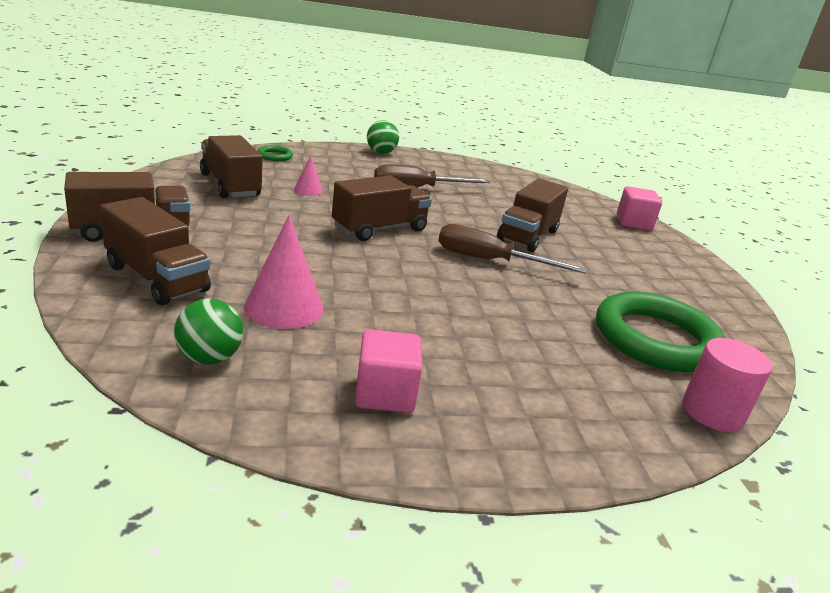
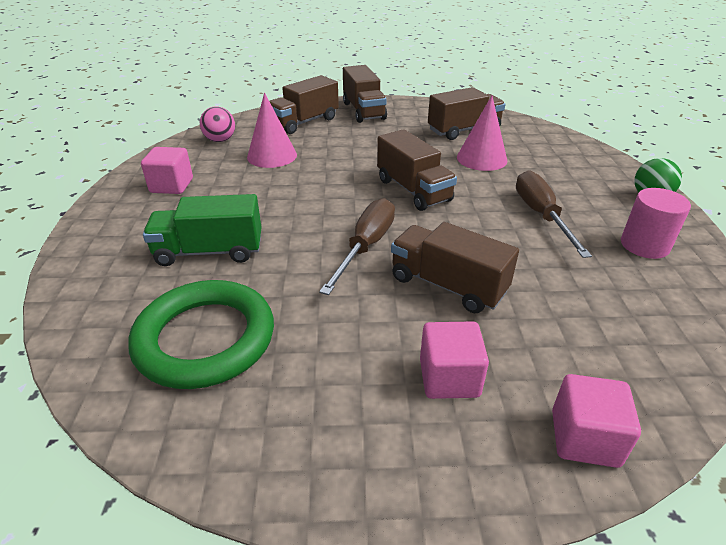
camera: 100 degrees right, 10 degrees up
(209, 358) = (220, 140): green ball -> pink ball
(274, 156) = (557, 142): green ring -> none
(308, 190) = (481, 158): pink cone -> pink cone, size x1.90
(535, 346) = (209, 251): none -> green truck
(619, 248) = (449, 378): none -> pink cube
(712, 412) = (81, 341): pink cylinder -> pink cylinder (644, 245)

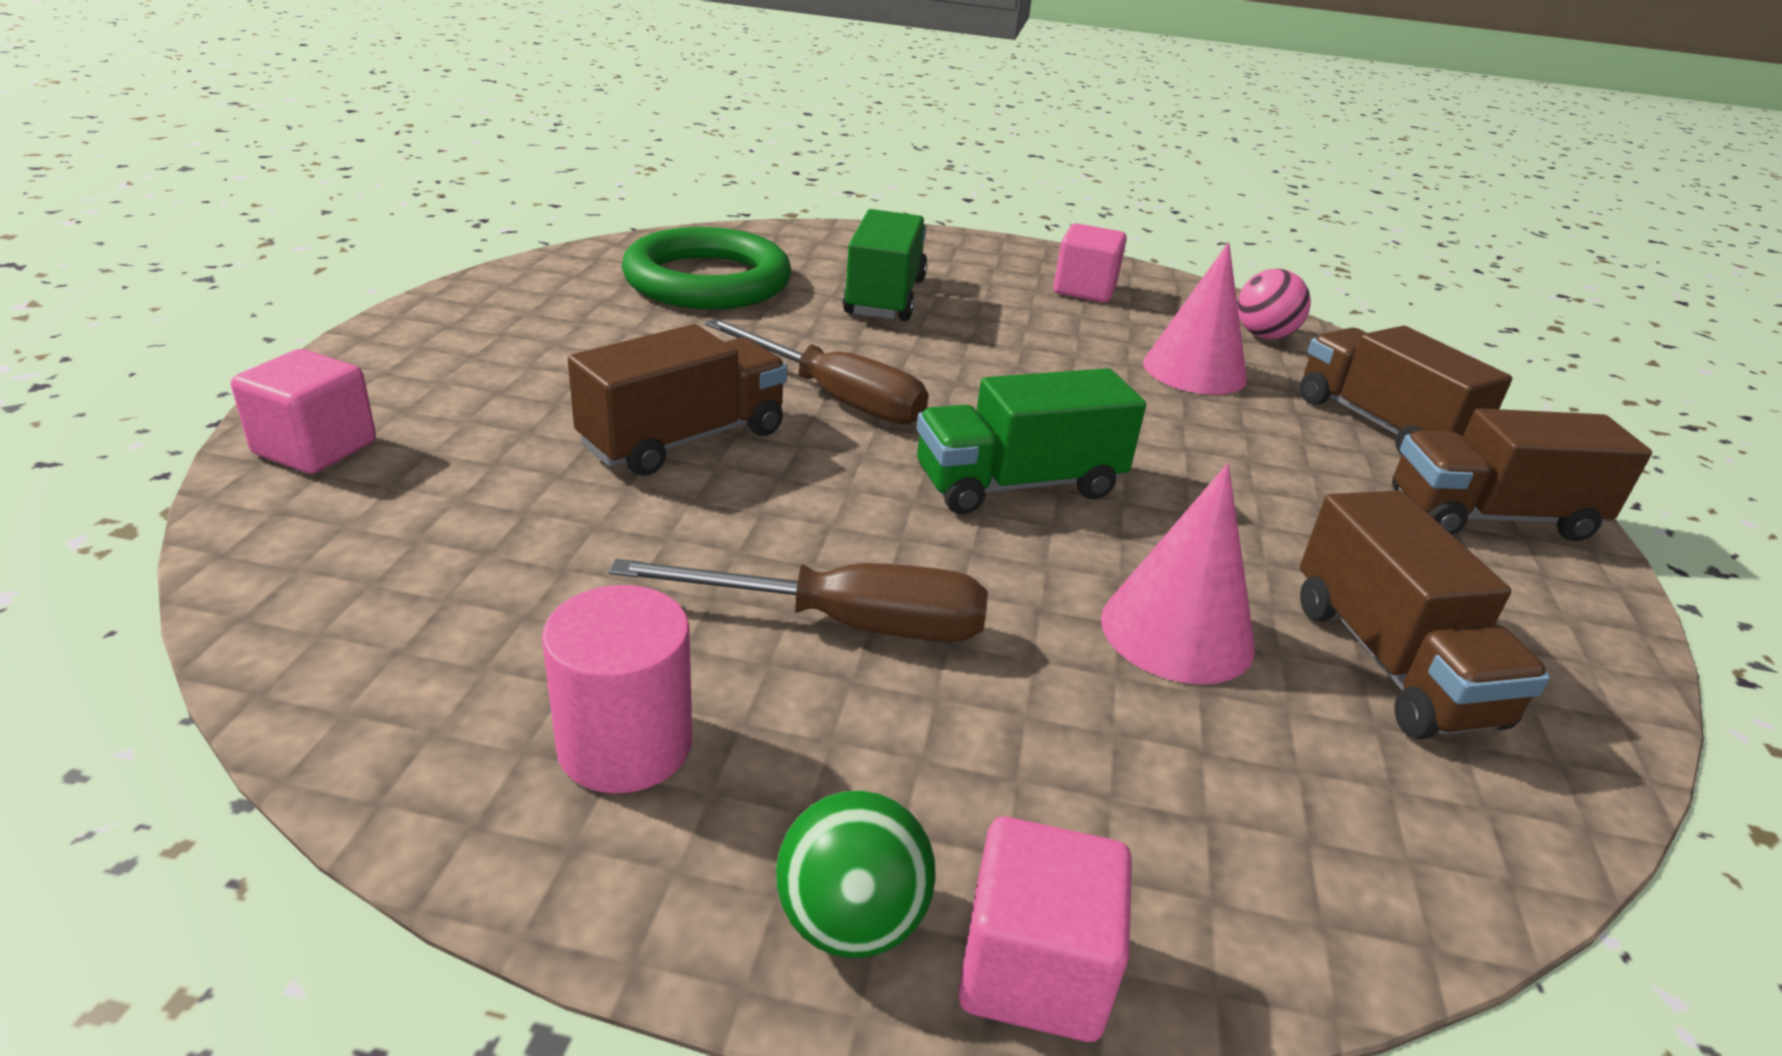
camera: 100 degrees right, 5 degrees down
(413, 190) = (1018, 485): brown truck -> green truck
(449, 378) = (505, 392): pink cube -> pink cube (1033, 970)

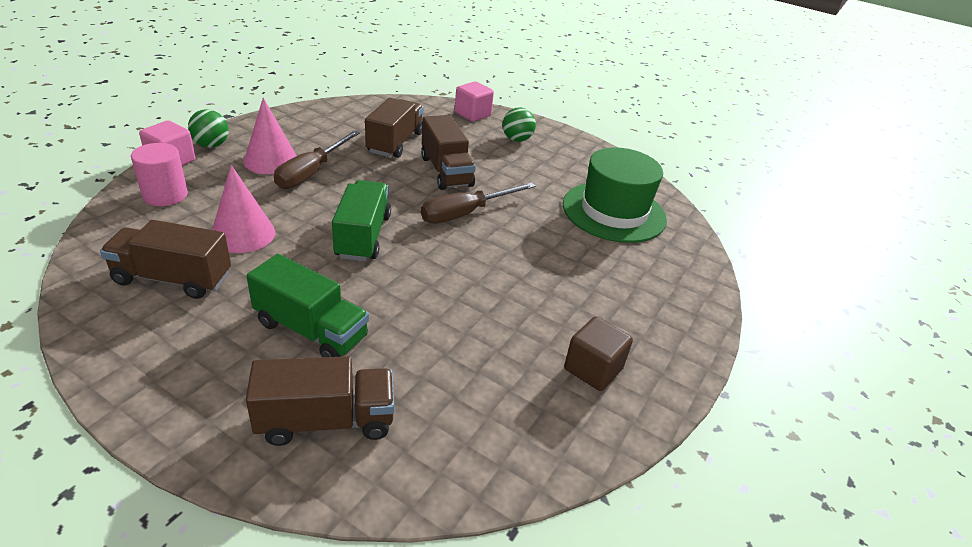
camera: 110 degrees right, 5 degrees up
(457, 377) = (516, 139): none -> green ball
(625, 745) = (294, 133): pink cylinder -> pink cylinder (165, 195)
(707, 281) = (614, 212): green ring -> green hat
(885, 297) = (586, 265): green truck -> green truck (311, 330)
(1084, 290) = (593, 369): pink cube -> brown cube
(1194, 370) = (444, 361): pink cone -> pink cone (271, 160)
(1264, 336) = (485, 443): pink ball -> none
(1490, 517) = (207, 398): brown truck -> brown truck (395, 142)

